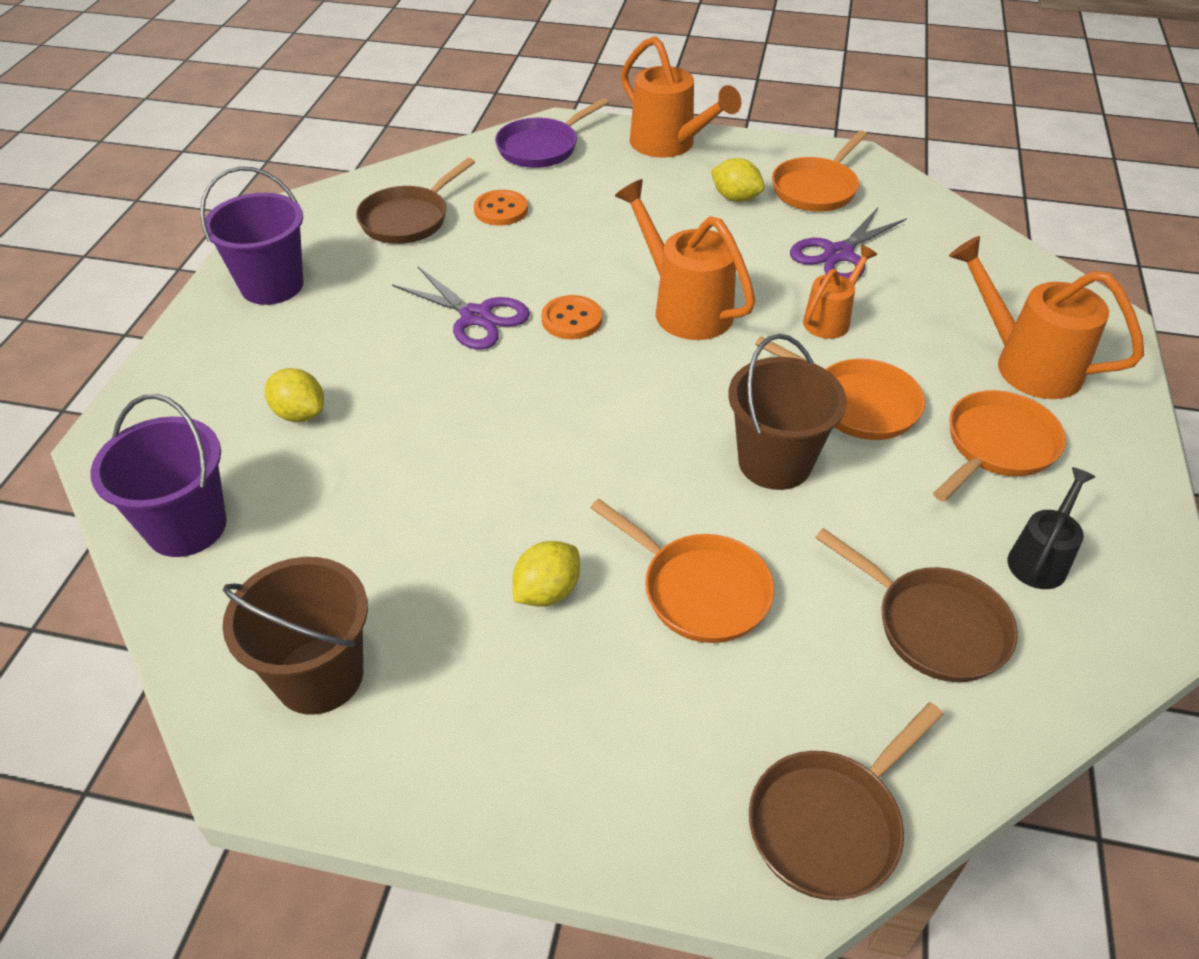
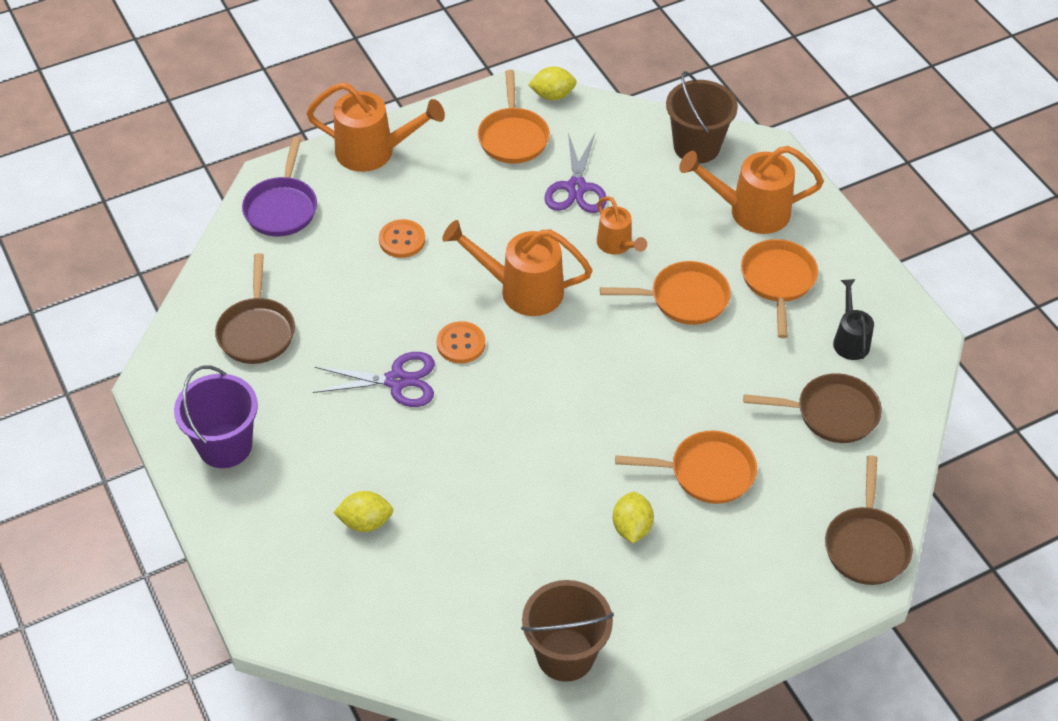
camera: 40 degrees left, 5 degrees up
(187, 526) = (388, 635): purple bucket -> none
(501, 210) = (315, 283): orange button -> orange button (402, 240)
(735, 198) = (467, 176): yellow lemon -> yellow lemon (552, 95)
(774, 462) = (674, 368): brown bucket -> brown bucket (696, 146)
(830, 320) = (617, 245): orange watering can -> orange watering can turned 150 degrees clockwise

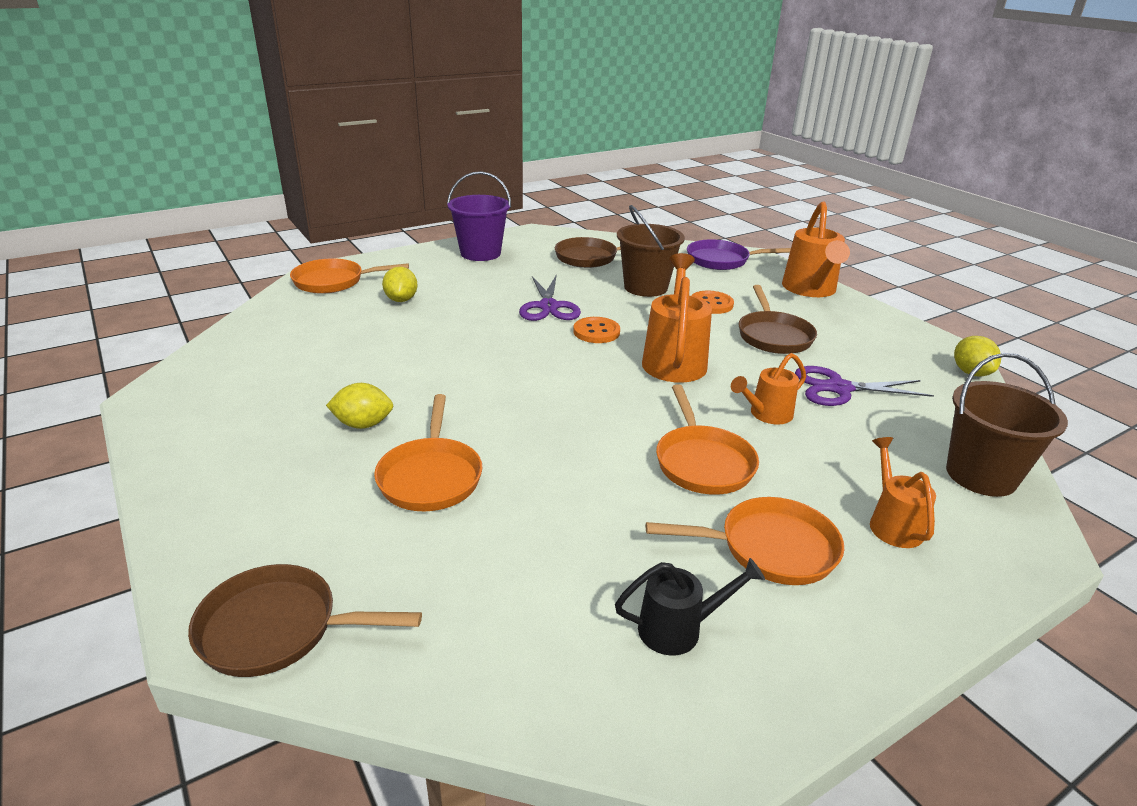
camera: 85 degrees right, 20 degrees down
(513, 137) = (886, 352): orange pan -> orange pan (333, 282)
(565, 655) = (225, 387): brown bucket -> brown bucket (645, 287)
(750, 211) = (892, 523): orange watering can -> orange watering can, size x0.58
(831, 413) = (527, 598): brown pan -> brown pan (773, 336)

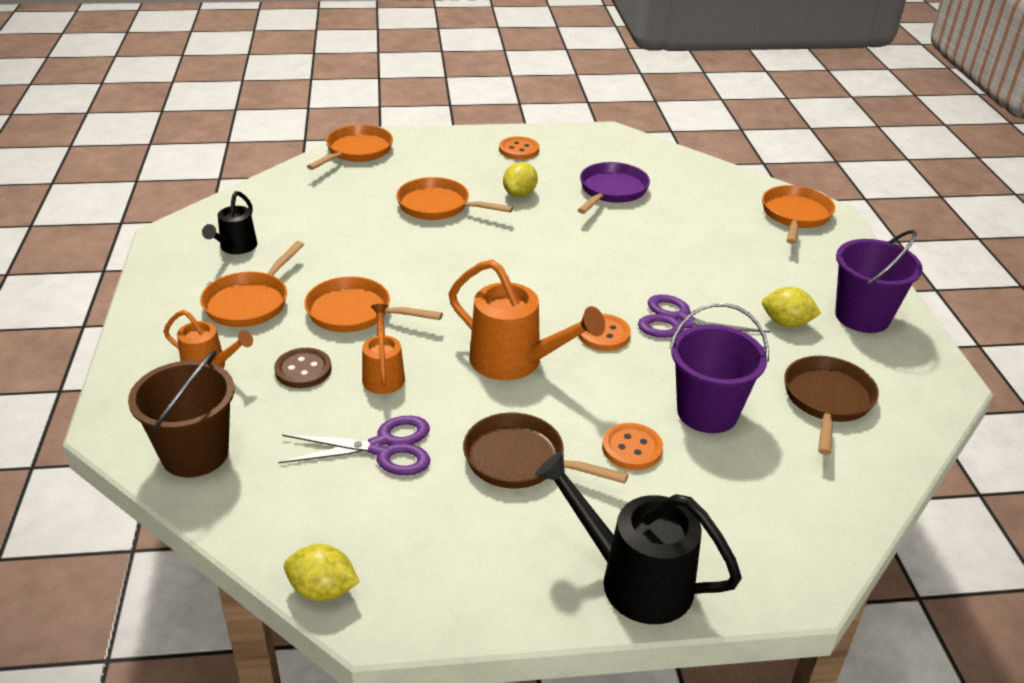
camera: 115 degrees right, 5 degrees up
(224, 455) = (519, 150): none -> orange button
(277, 629) = (357, 151): brown pan -> orange pan
(401, 300) = (735, 243): yellow lemon -> yellow lemon (786, 323)
(645, 287) = (707, 412): brown bucket -> purple bucket
(721, 260) = (785, 534): purple pan -> purple pan (611, 191)
(810, 290) = (634, 579): orange watering can -> black watering can
(816, 460) = (303, 370): none -> brown button
(839, 388) = (384, 448): purple scissors -> purple scissors turned 60 degrees clockwise

